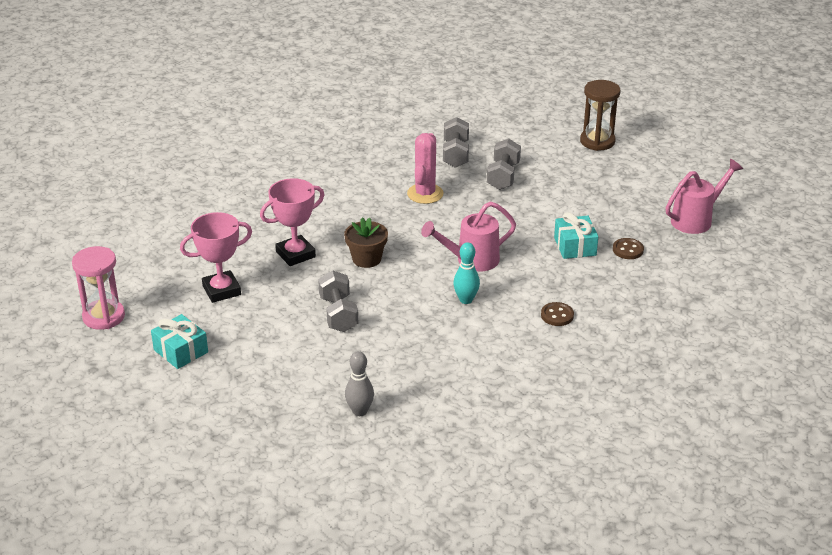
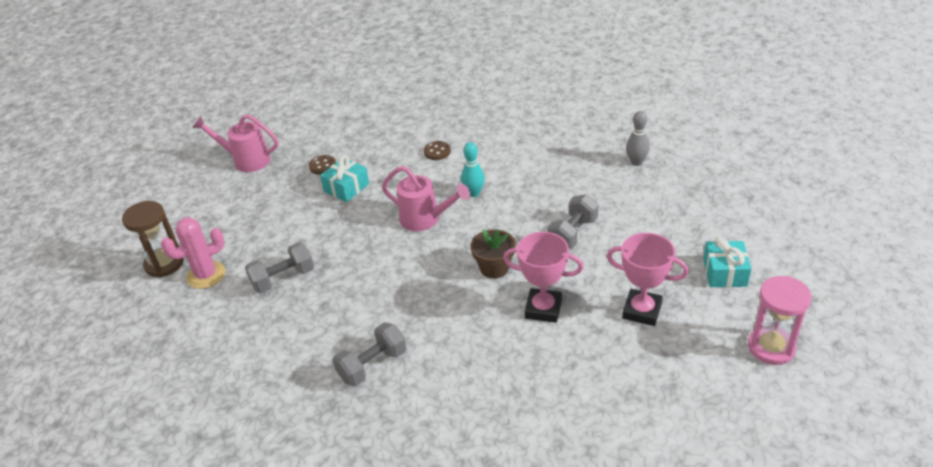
camera: 130 degrees left, 5 degrees up
(425, 194) = (363, 302): pink cactus -> pink cactus (206, 275)
(455, 154) = (274, 330): grey dumbbell -> grey dumbbell (372, 365)

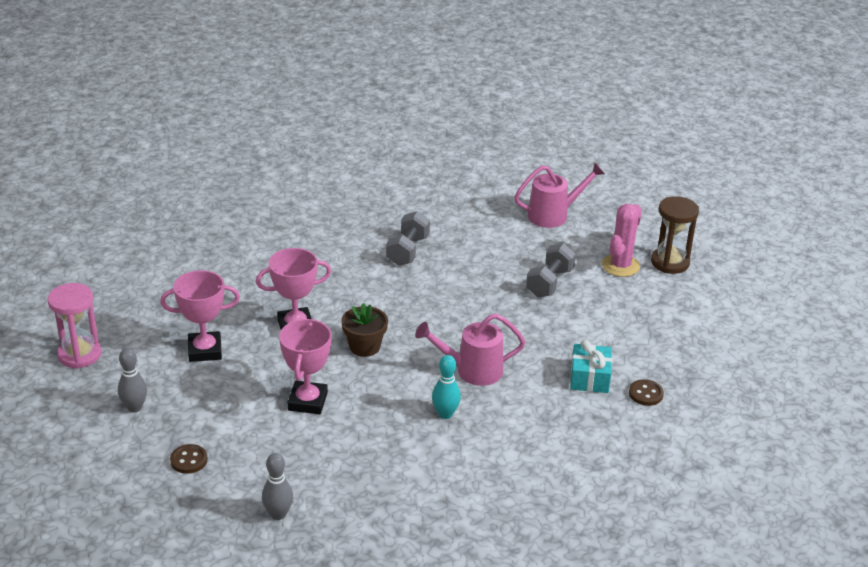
camera: 145 degrees right, 5 degrees down
(246, 160) = (738, 374): pink watering can -> pink watering can (554, 215)
(437, 151) = (533, 453): brown button -> brown button (189, 460)
(572, 233) = (307, 401): grey dumbbell -> pink trophy
(724, 273) = (134, 407): turquoise gift -> grey bowling pin

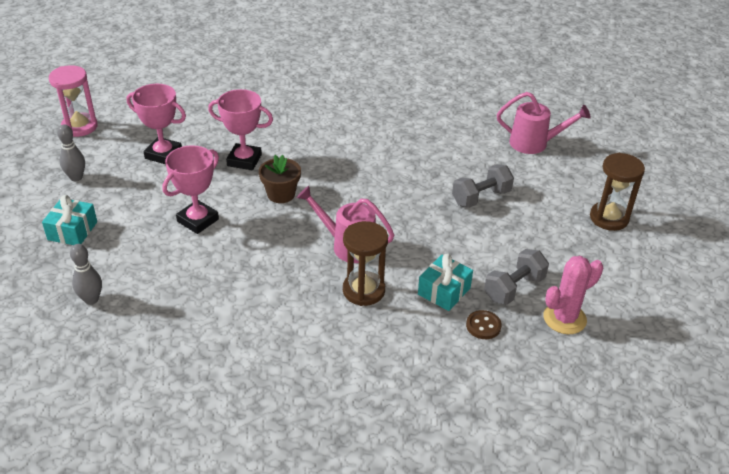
camera: 30 degrees right, 5 degrees up
(189, 460) = (72, 231): brown button -> turquoise gift
(408, 251) = (384, 132): grey dumbbell -> grey dumbbell (514, 288)
(445, 414) = (293, 273): turquoise bowling pin -> none
(522, 404) = (363, 290): none -> brown hourglass
(620, 265) = (559, 205): pink cactus -> pink cactus (564, 318)

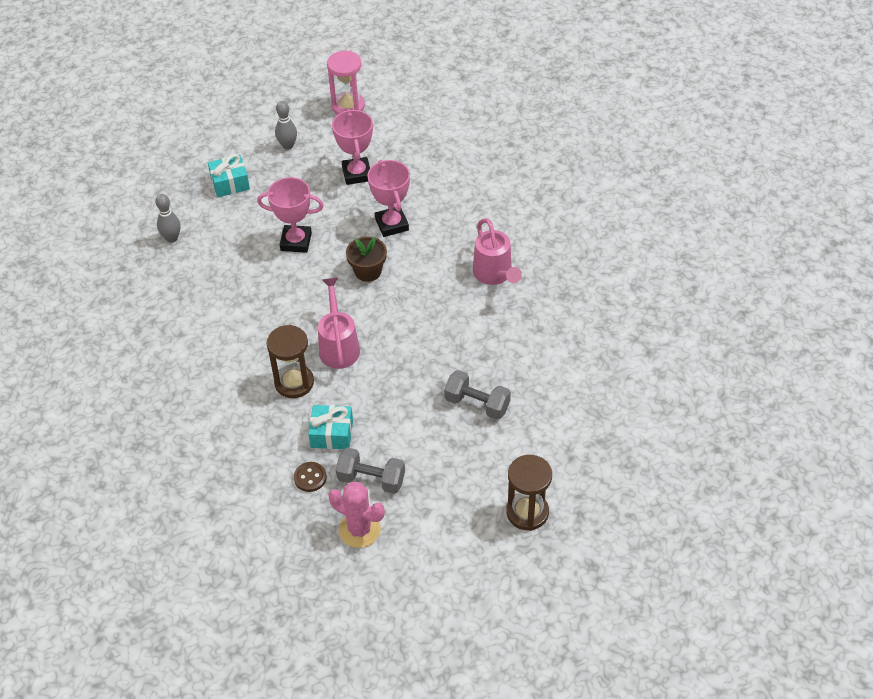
camera: 60 degrees right, 10 degrees up
(534, 143) = (599, 408): pink watering can -> pink watering can (494, 275)

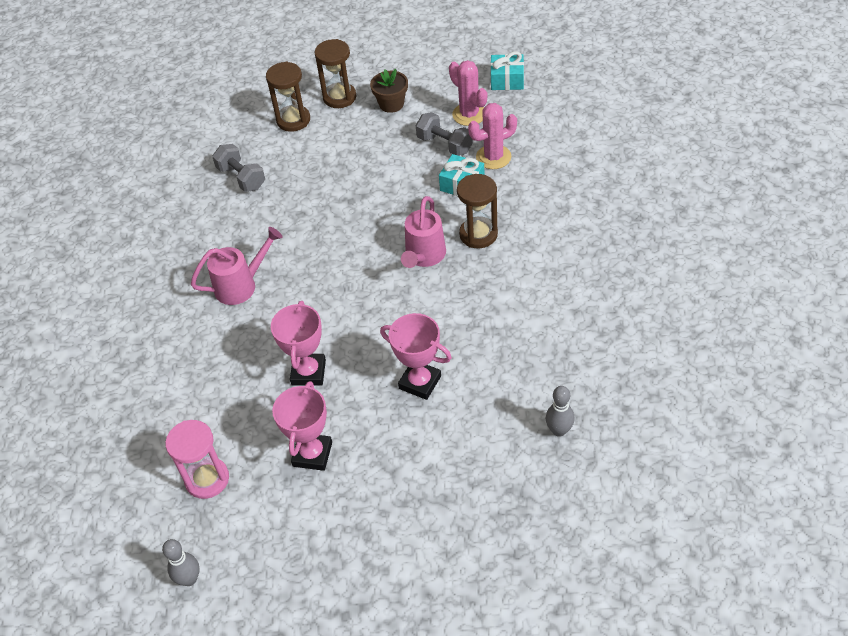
camera: 155 degrees left, 0 degrees up
(230, 183) = (468, 490): turquoise gift -> turquoise gift (507, 80)
(288, 146) = (375, 528): grey bowling pin -> grey bowling pin (189, 579)
(310, 477) = (493, 157): brown button -> pink cactus
(348, 106) = (270, 571): pink hourglass -> pink hourglass (207, 479)
(368, 271) = (360, 325): brown flower pot -> brown flower pot (391, 104)
(477, 404) = (330, 177): grey dumbbell -> grey dumbbell (241, 178)
(494, 275) = (241, 285): pink watering can -> pink watering can turned 60 degrees clockwise
(562, 464) = (293, 120): none -> brown hourglass

